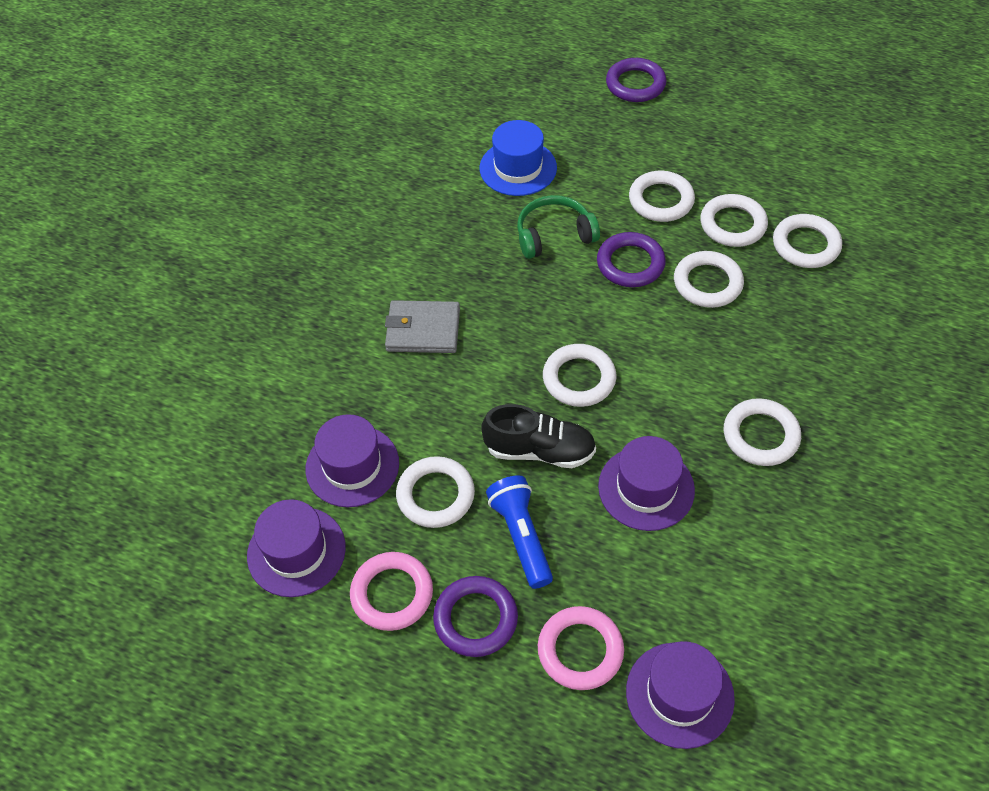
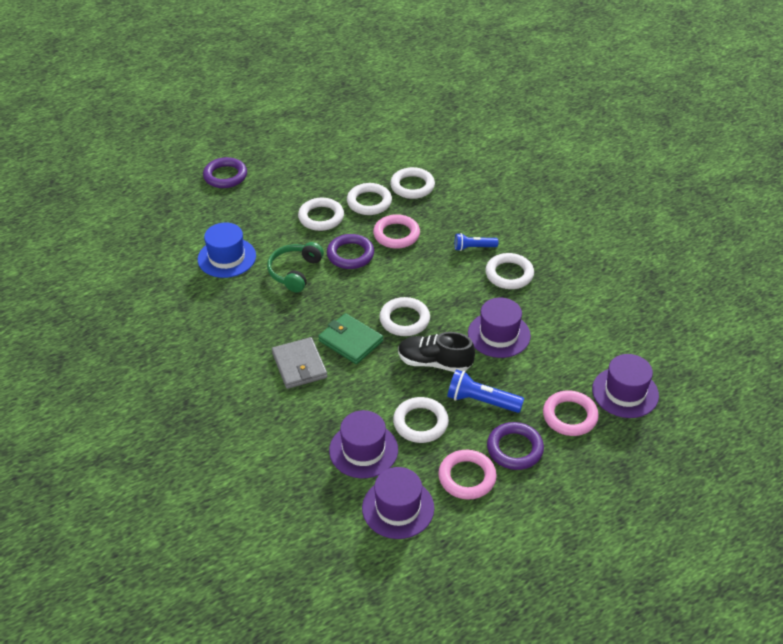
camera: 55 degrees left, 10 degrees down
(423, 330) = (299, 365): grey wallet -> grey wallet turned 60 degrees counterclockwise
(499, 351) = (350, 341): none -> green wallet
(539, 450) = (434, 362): black shoe -> black shoe turned 120 degrees counterclockwise
(707, 283) = (396, 234): white ring -> pink ring
(768, 370) = (473, 247): none -> blue flashlight

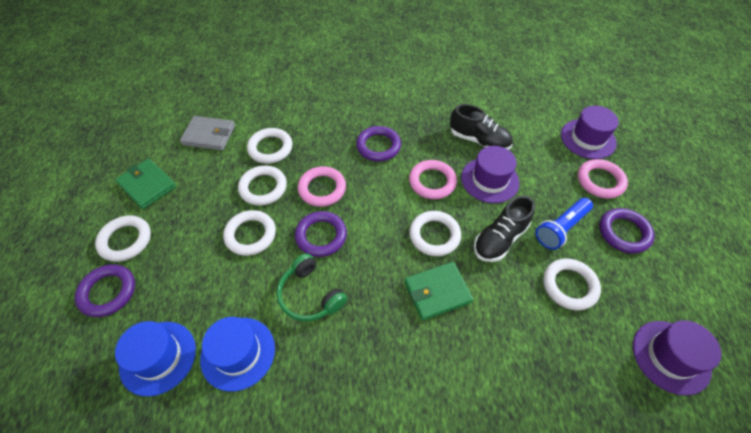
camera: 60 degrees left, 10 degrees up
(199, 223) = (158, 357): none -> blue hat
(299, 365) = (446, 356): grey wallet -> grey wallet (209, 135)
(320, 143) = (147, 185): none -> green wallet
(363, 450) = (587, 351): purple hat -> none
(467, 477) = (646, 282): pink ring -> pink ring (432, 182)
(473, 247) = (378, 146): blue flashlight -> purple ring
(509, 274) = (425, 140): white ring -> white ring (125, 240)
(544, 311) = (479, 140): none -> black shoe

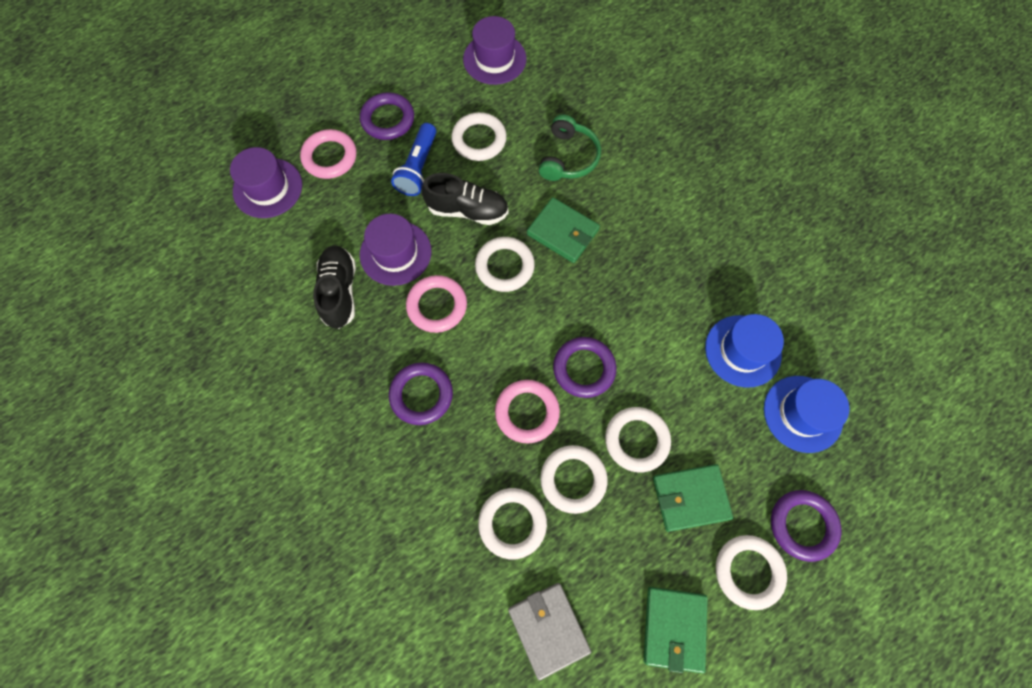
camera: 125 degrees left, 15 degrees up
(191, 240) = (690, 498): none -> green wallet
(310, 295) = (648, 332): green headphones -> green headphones (568, 157)
(561, 228) = (418, 168): blue flashlight -> blue flashlight turned 90 degrees clockwise

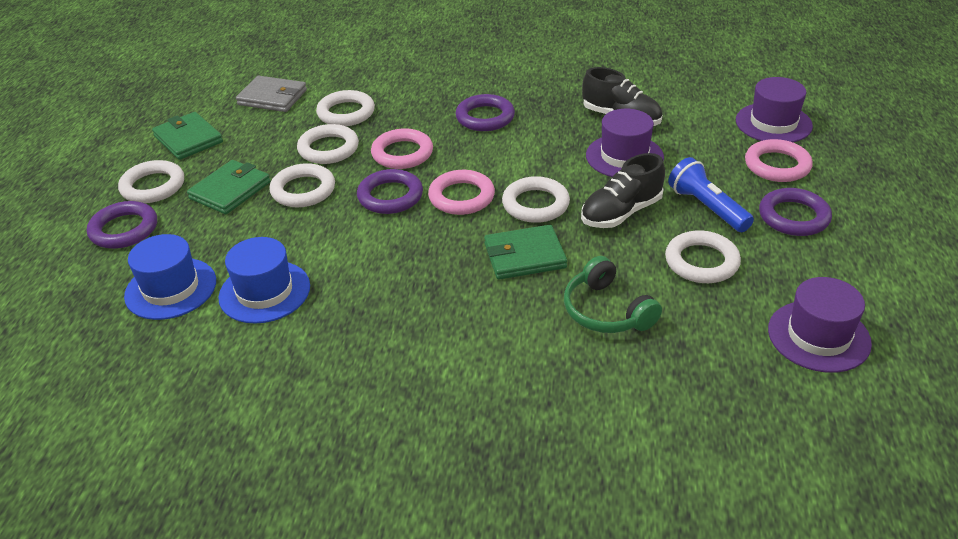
camera: 135 degrees right, 30 degrees down
(437, 306) = (547, 154): pink ring -> pink ring (461, 197)

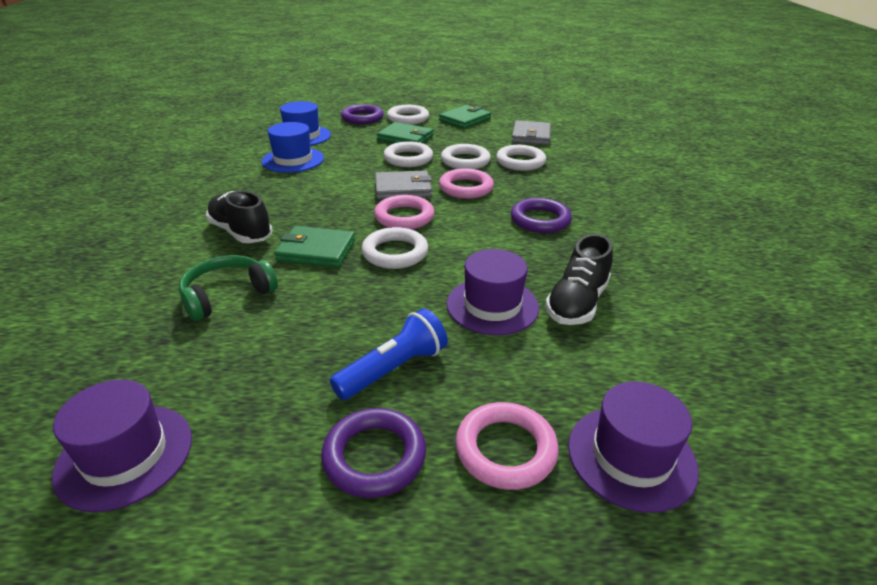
camera: 80 degrees right, 5 degrees down
(390, 196) = (403, 188): purple ring -> grey wallet
(525, 256) = (316, 250): green wallet -> green wallet turned 60 degrees counterclockwise
(621, 213) = (382, 303): black shoe -> black shoe (241, 232)
(701, 262) = (289, 360): white ring -> none

